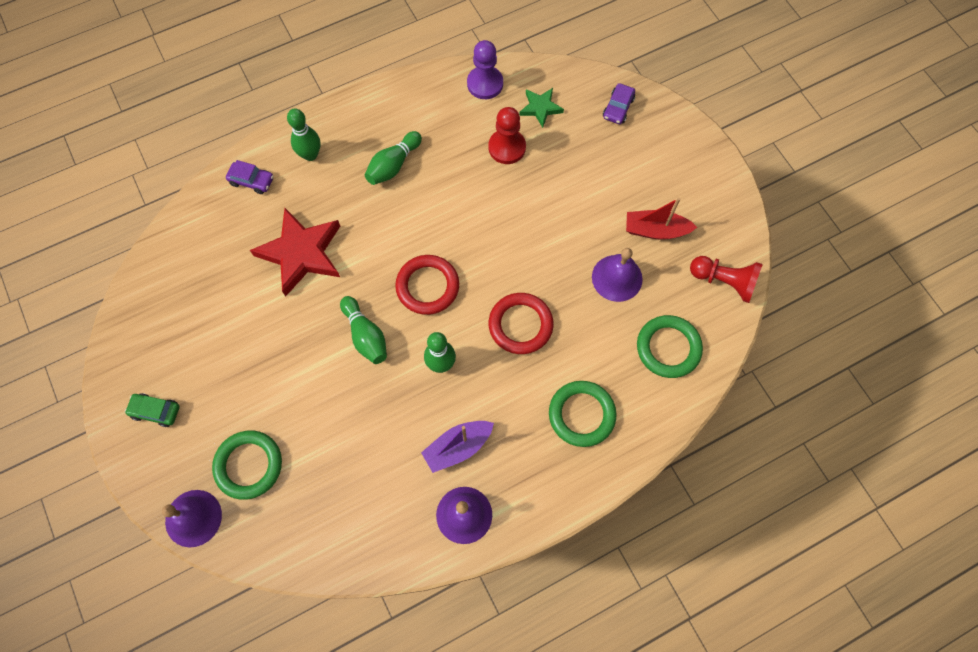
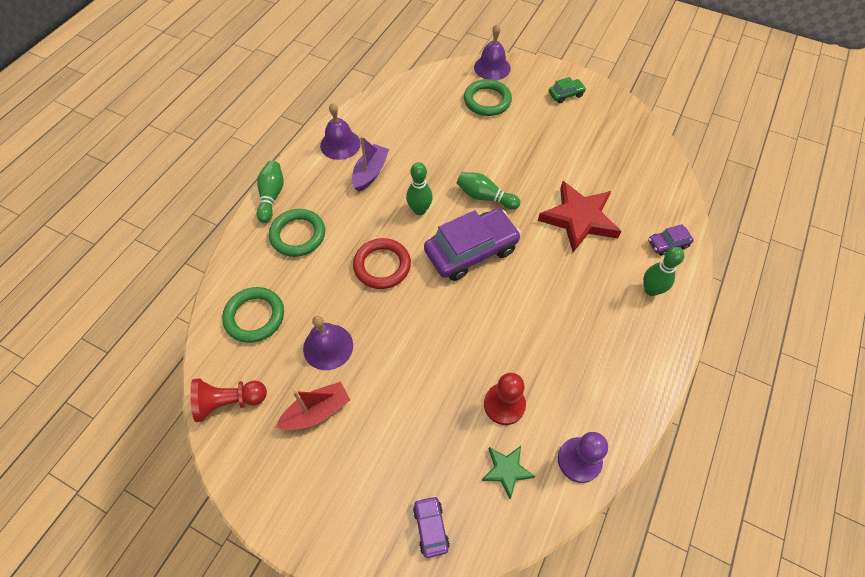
camera: 145 degrees right, 10 degrees down
(393, 165) = (581, 324): green bowling pin -> green bowling pin (271, 196)
(427, 286) = (471, 251): red ring -> purple car

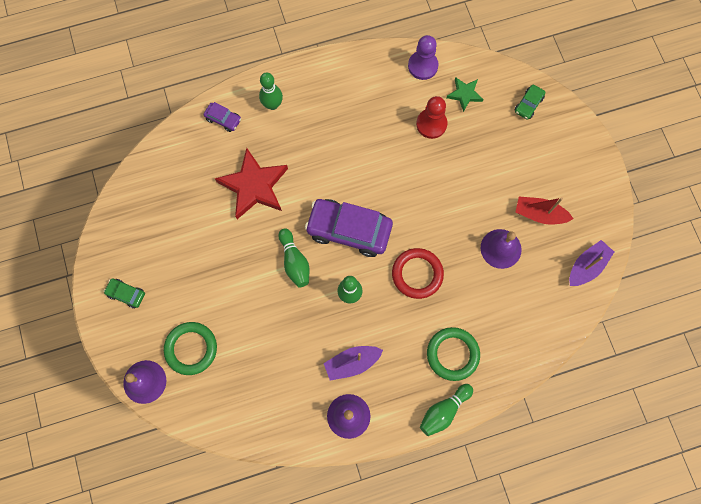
camera: 135 degrees left, 15 degrees up
(229, 402) = (586, 266): red pawn -> purple boat
(255, 316) = (531, 313): green ring -> none
(431, 527) = (528, 104): purple car -> green car

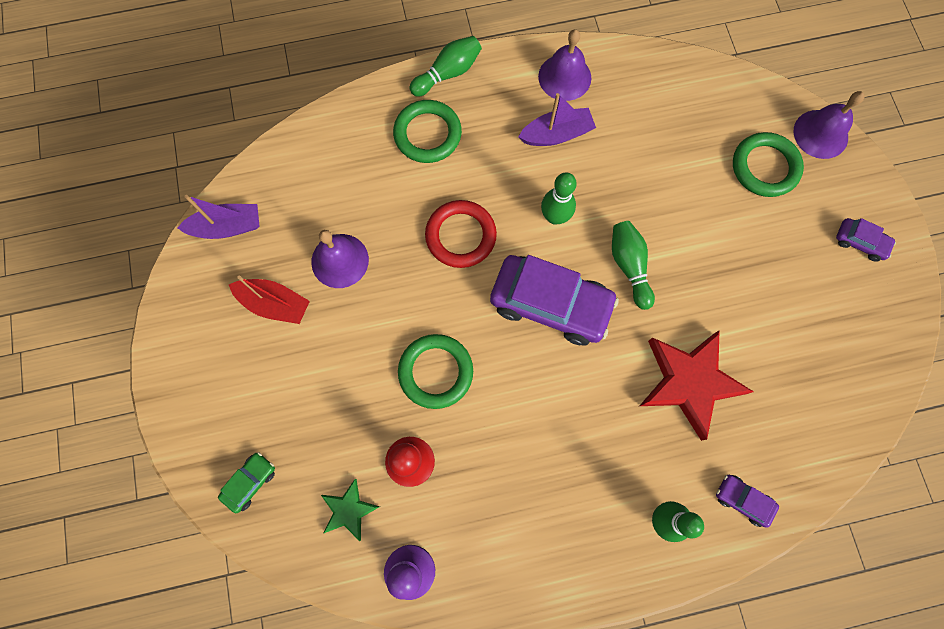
camera: 175 degrees left, 0 degrees up
(126, 294) = (860, 242): green car -> purple car
(422, 179) = (435, 372): none -> green ring
(586, 266) = (227, 227): purple boat -> purple boat turned 150 degrees counterclockwise

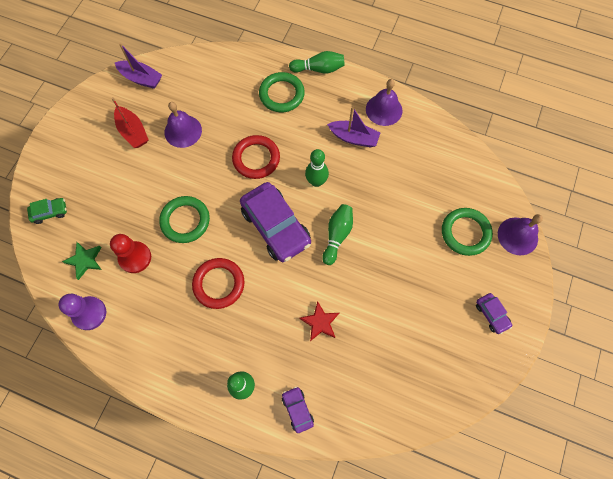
camera: 35 degrees right, 5 degrees down
(539, 420) = (219, 284): none -> red ring
(689, 382) = (320, 322): red star -> red star, size x0.52

